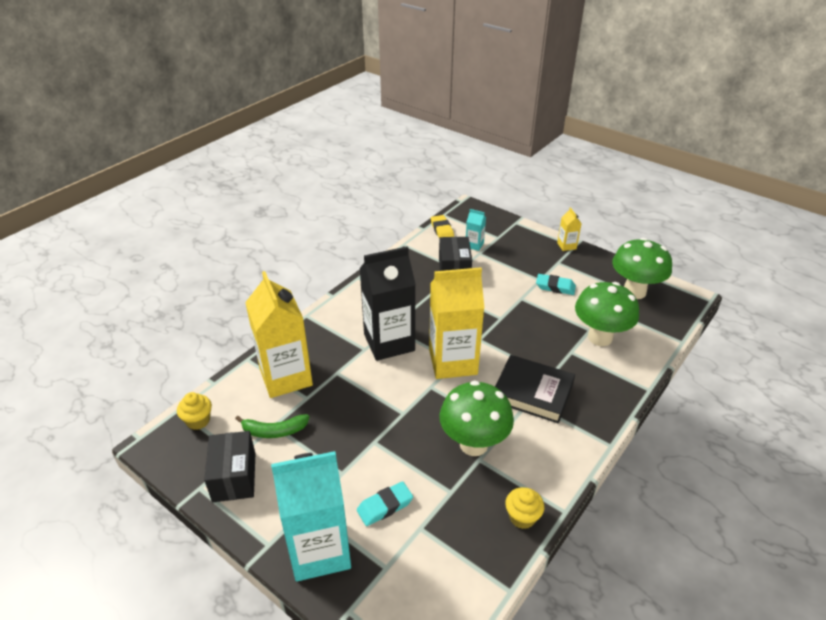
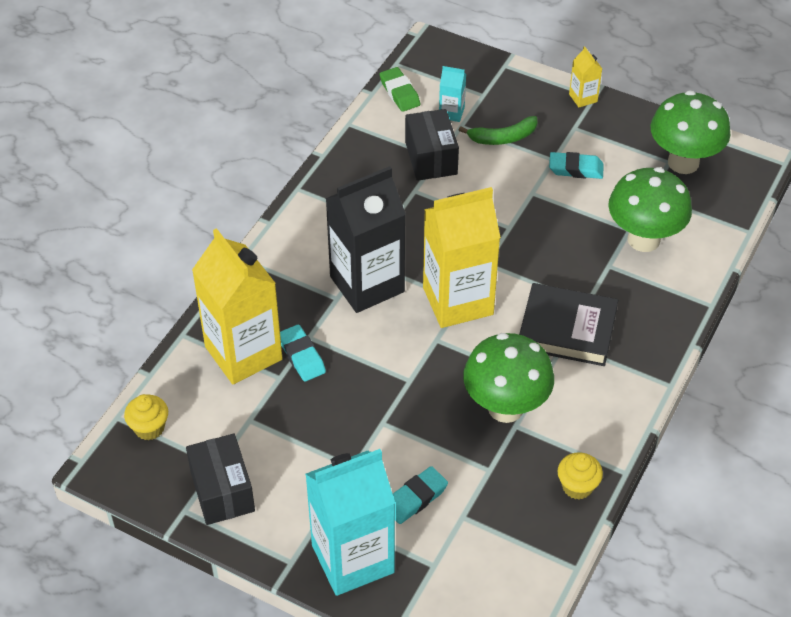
camera: 10 degrees left, 10 degrees up
(274, 431) = (253, 427): green banana -> green banana (503, 138)
(327, 385) = (301, 356): none -> turquoise eraser
(442, 230) = (399, 93): yellow eraser -> green eraser

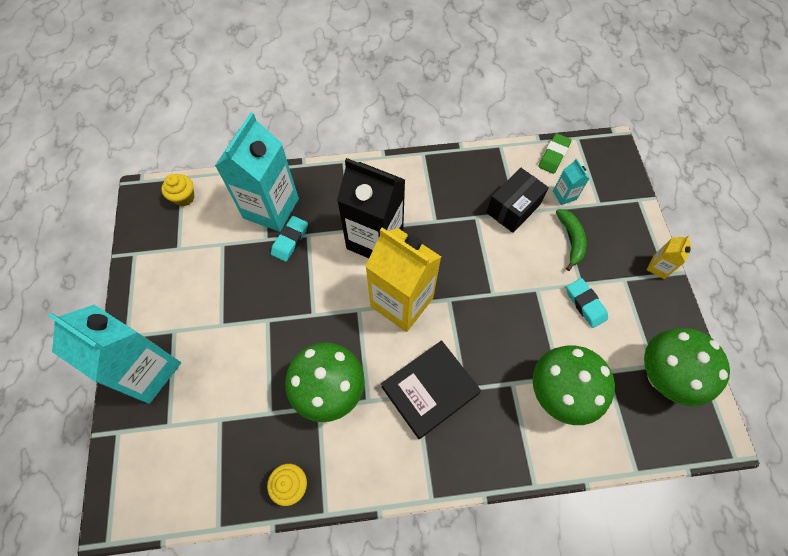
camera: 55 degrees right, 15 degrees up
(222, 491) = (159, 264): black box -> none
(243, 353) = (271, 208): yellow carton -> turquoise carton
(415, 498) = (217, 379): turquoise eraser -> none
(503, 138) = (571, 240): green banana -> green banana turned 135 degrees counterclockwise
(567, 329) = (429, 390): black book -> black book turned 75 degrees clockwise

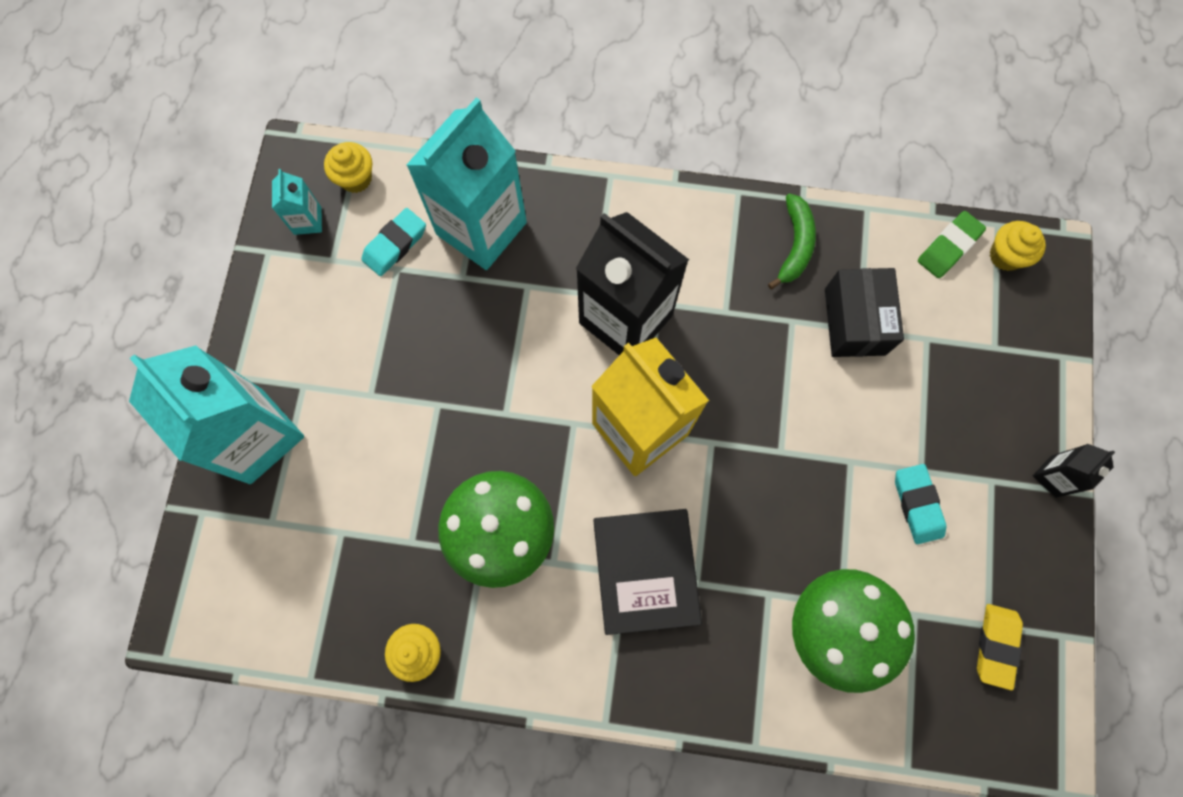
camera: 15 degrees right, 10 degrees up
(290, 240) = (498, 288): turquoise eraser -> turquoise eraser (395, 245)
(429, 390) = (645, 571): black book -> black book turned 75 degrees counterclockwise
(513, 208) = (854, 321): black box -> black box turned 60 degrees counterclockwise
(564, 195) = (943, 320): turquoise carton -> turquoise carton (307, 221)
(571, 240) = (930, 396): green banana -> green banana (795, 245)
(587, 153) = (1005, 256): none -> yellow cupcake
(658, 267) = (1053, 476): yellow carton -> black carton
(662, 377) = (995, 645): green mushroom -> yellow eraser

